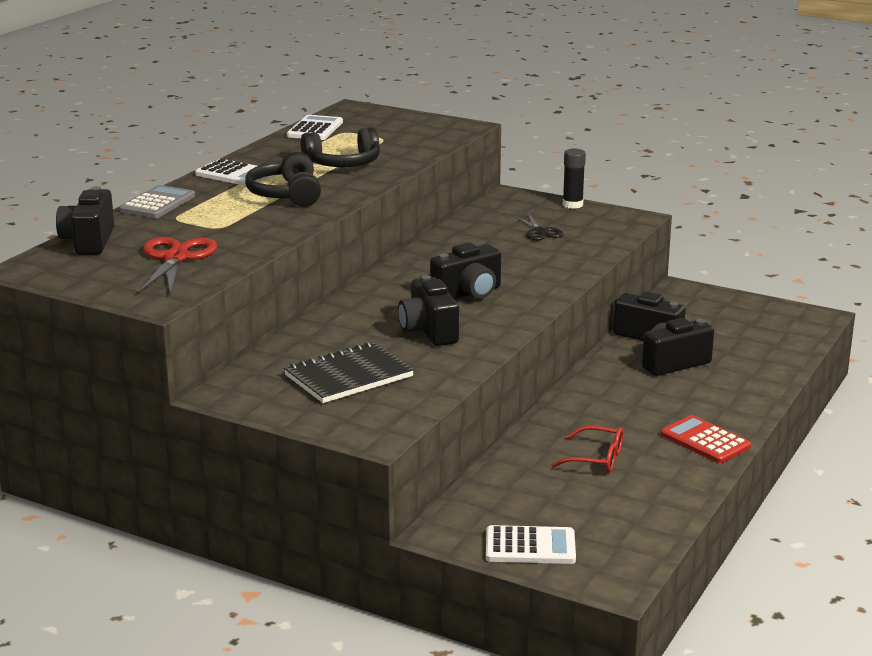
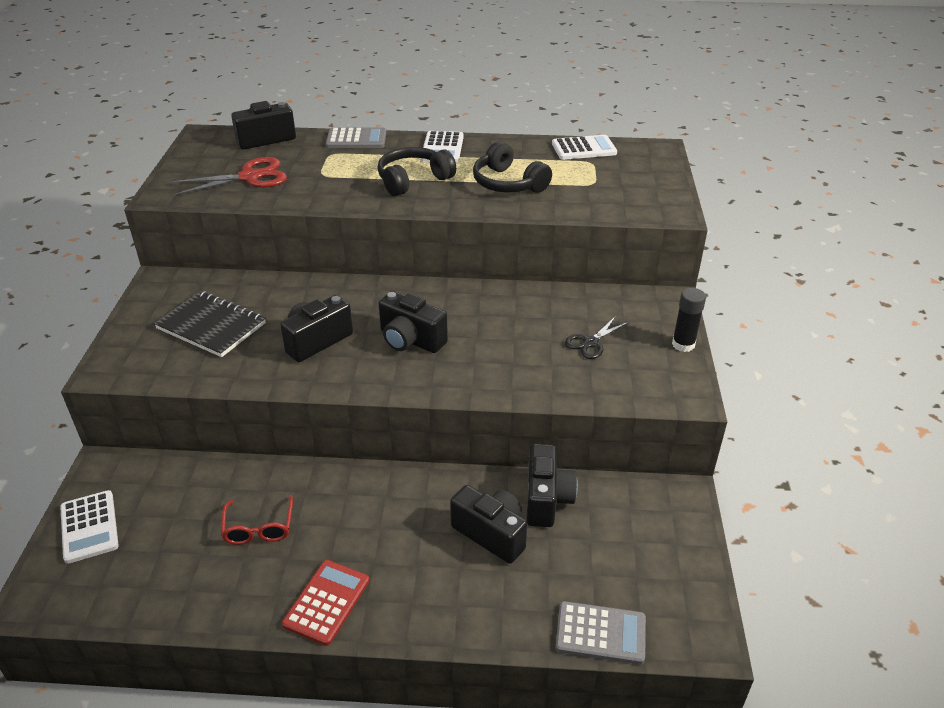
camera: 65 degrees right, 15 degrees up
(794, 347) = (600, 633): none -> grey calculator

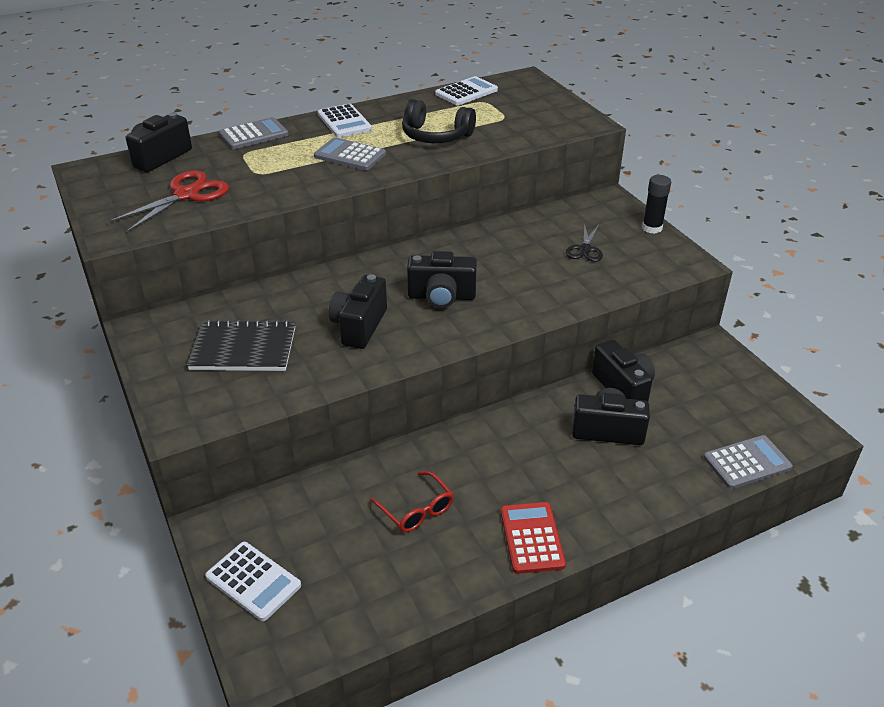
camera: 30 degrees left, 0 degrees up
(413, 180) = (350, 155): black headphones -> grey calculator

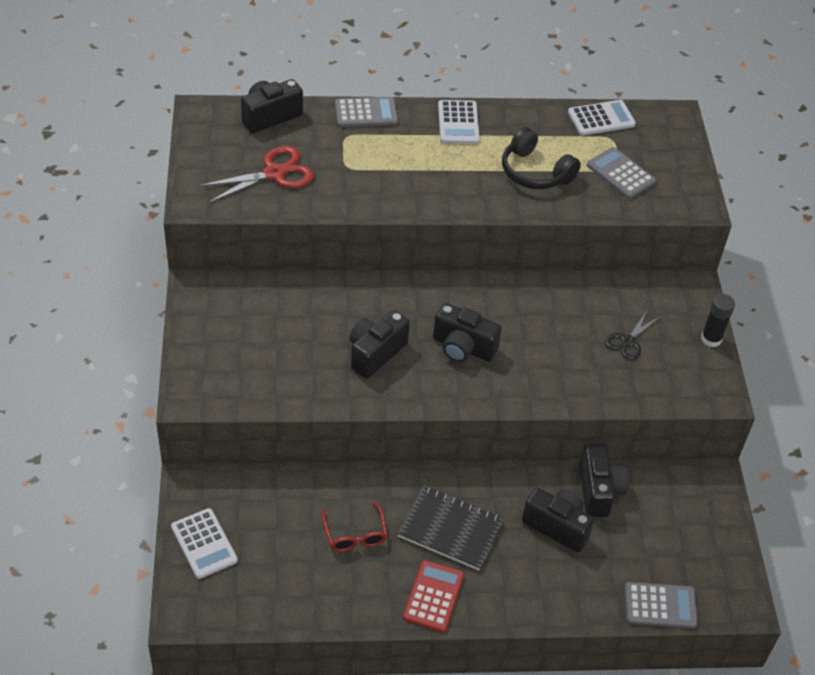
camera: 20 degrees right, 10 degrees up
(243, 349) = (269, 341): black notebook -> black notebook (450, 529)
(350, 155) = (440, 171): grey calculator -> grey calculator (621, 174)

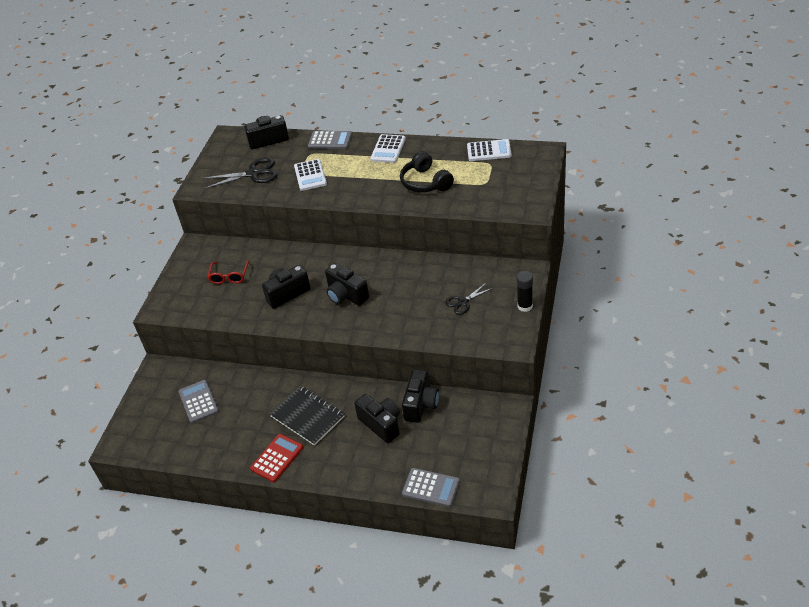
camera: 25 degrees right, 5 degrees down
(204, 544) = (148, 405): white calculator -> white calculator (310, 175)
(274, 173) = (253, 174): red scissors -> black scissors
(355, 535) = (244, 412): red glasses -> red glasses (229, 276)
(621, 174) = (485, 187): grey calculator -> grey calculator (198, 402)

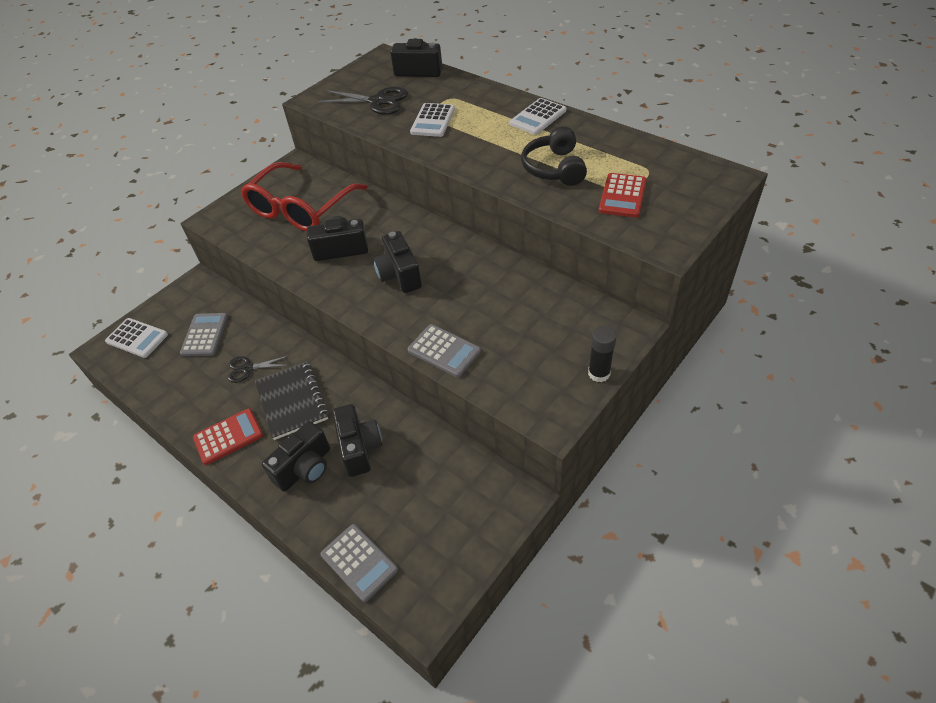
camera: 25 degrees right, 5 degrees up
(229, 276) = (300, 208): red glasses -> red glasses, size x2.19
(330, 140) = (481, 90): grey calculator -> grey calculator (444, 351)
(421, 404) = (418, 443): black camera -> black camera (305, 468)
(463, 302) = (524, 336): black scissors -> black scissors (247, 368)
(483, 186) = (622, 196): none -> red calculator
(489, 151) = (657, 154): white calculator -> white calculator (137, 338)

